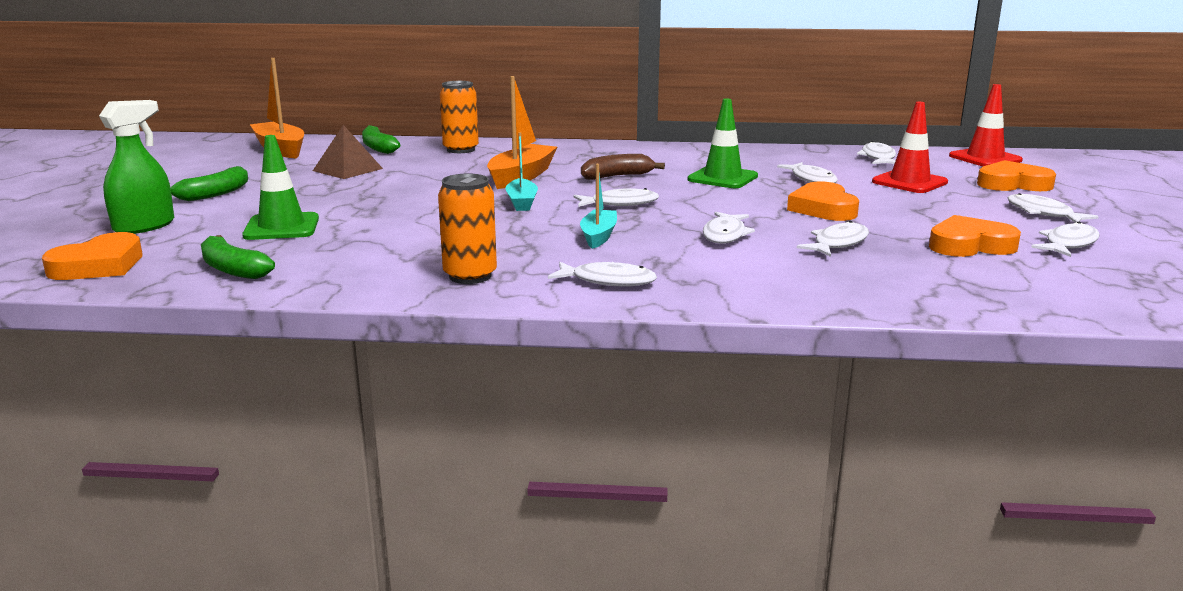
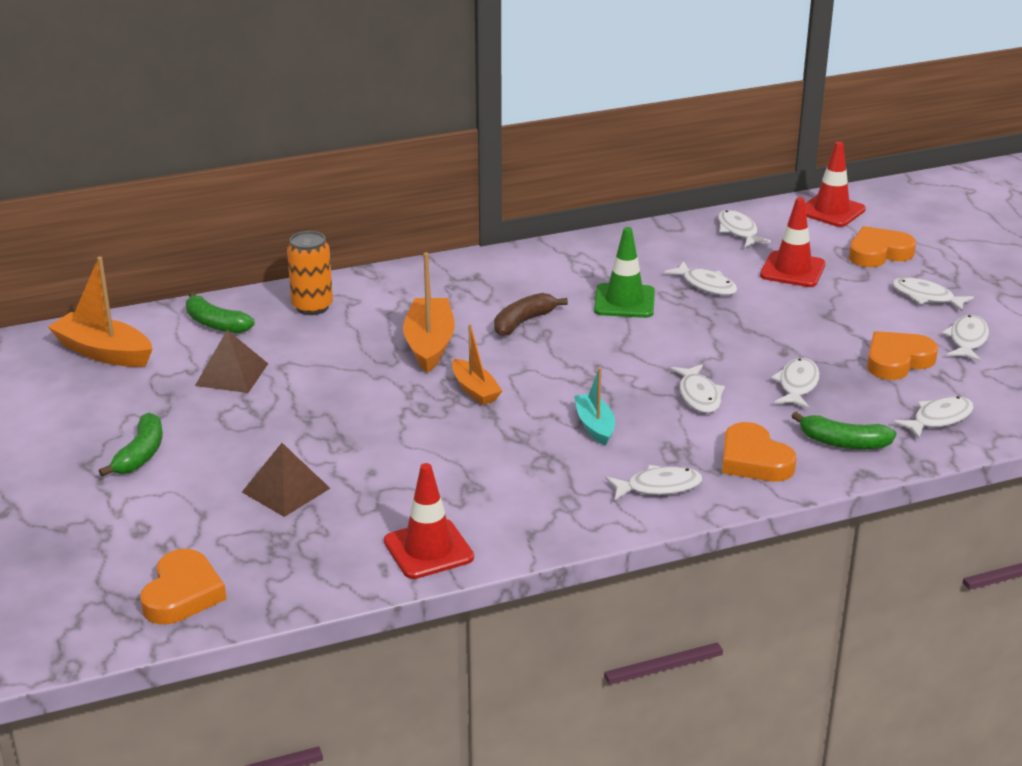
camera: 25 degrees left, 10 degrees up
(144, 226) = (141, 525): green spray bottle -> none
(232, 269) = (319, 562): green banana -> green banana (843, 443)
(281, 227) = (286, 490): green traffic cone -> brown pyramid
(334, 279) = (428, 549): none -> red traffic cone
(470, 276) = (540, 512): orange can -> none
(522, 202) = (475, 390): turquoise boat -> orange boat
(620, 204) = (568, 369): white fish -> white fish (939, 419)
(823, 208) = (749, 333): orange heart -> orange heart (754, 460)

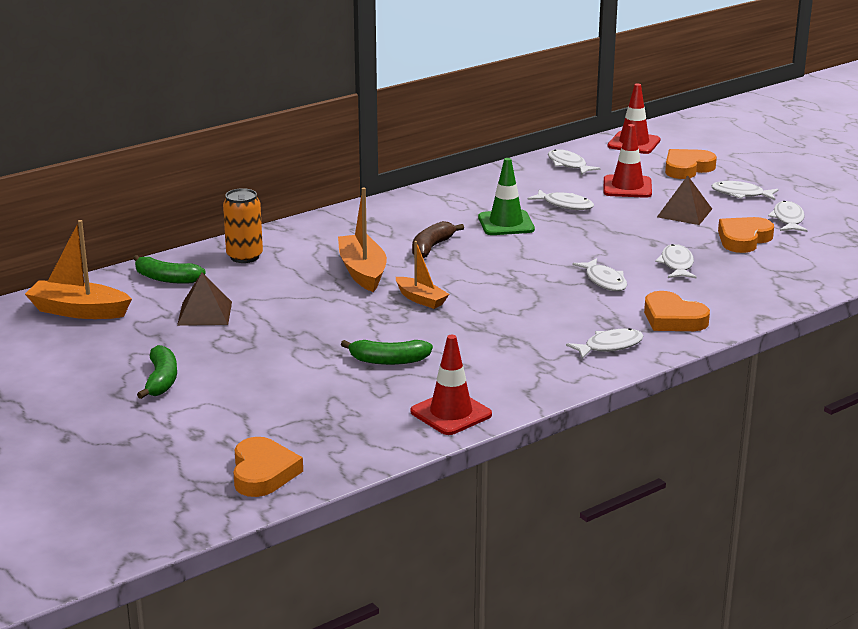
camera: 15 degrees left, 5 degrees down
(286, 490) = (305, 389): brown pyramid -> brown pyramid (684, 213)
(595, 426) = (534, 312): turquoise boat -> none
(843, 443) = (734, 298): green banana -> green banana (388, 360)
(939, 419) = (796, 274): white fish -> none

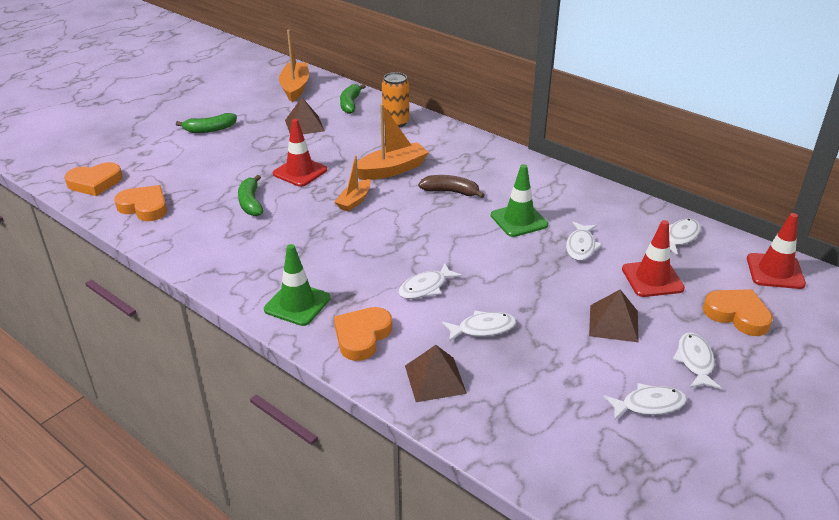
camera: 75 degrees right, 10 degrees up
(451, 413) = (174, 240): red traffic cone -> red traffic cone (300, 172)
(610, 346) = (297, 304): white fish -> green traffic cone
(742, 293) = (435, 379): none -> brown pyramid
(743, 239) = (571, 371): orange heart -> orange heart (144, 207)

